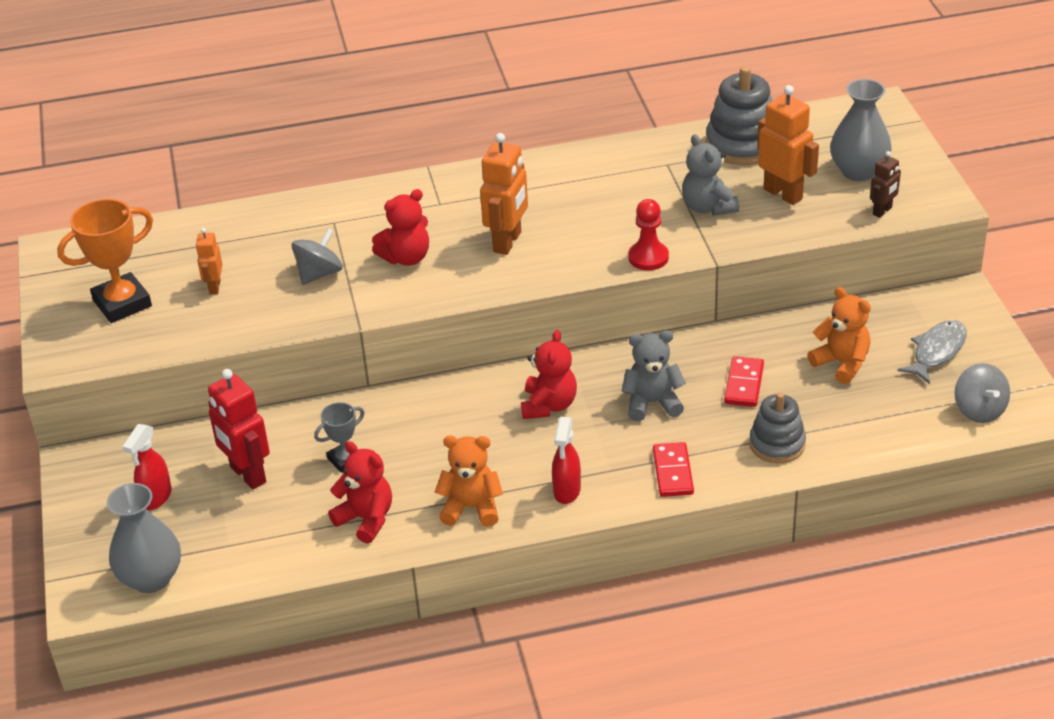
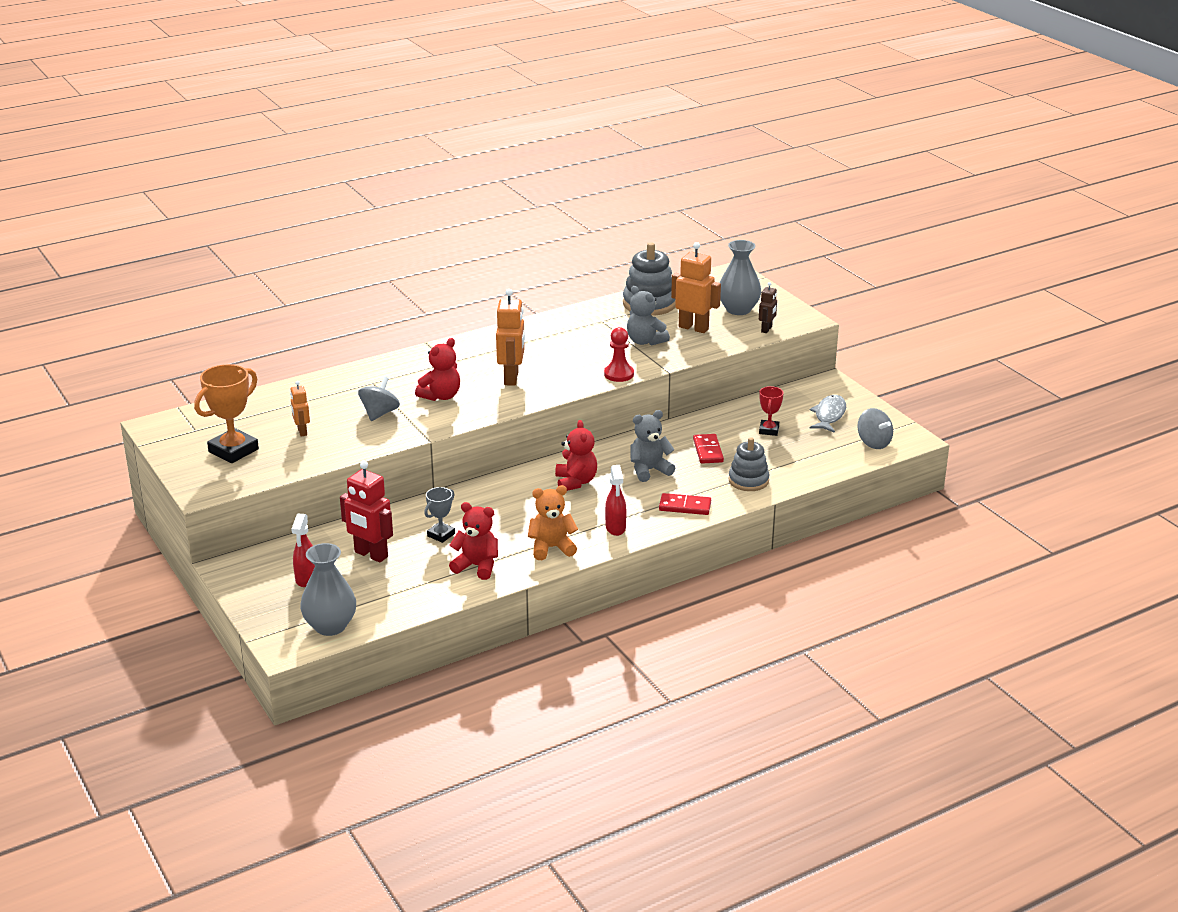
camera: 20 degrees left, 10 degrees down
(673, 472) = (685, 506): red domino -> red domino turned 60 degrees counterclockwise
(841, 363) = (769, 430): orange teddy bear -> red trophy

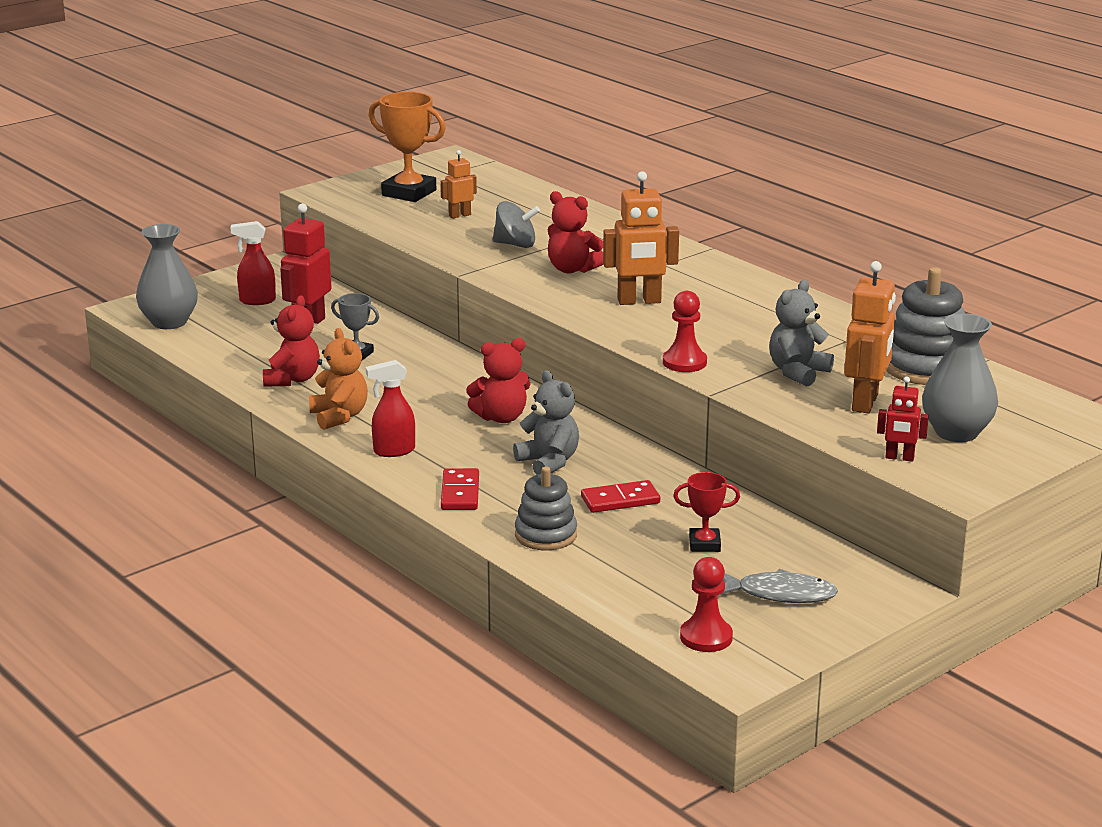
camera: 80 degrees right, 5 degrees down
(766, 329) = (899, 458): brown robot -> red robot
(873, 443) = (706, 637): grey spinning top -> red pawn

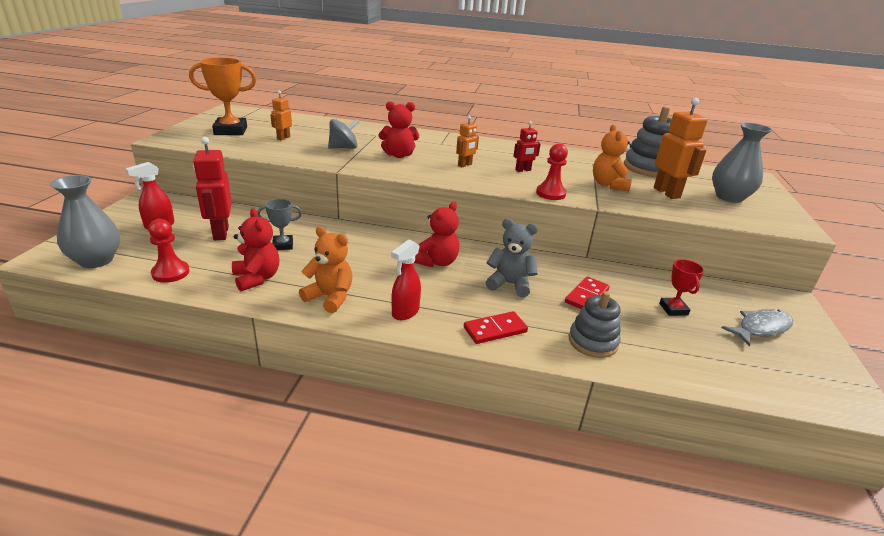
camera: 40 degrees left, 5 degrees up
(460, 493) = (495, 330): red domino -> red domino turned 75 degrees counterclockwise
(639, 301) = (465, 165): orange robot -> orange robot, size x0.56
(704, 544) = (673, 309): red trophy -> red trophy turned 60 degrees counterclockwise
(706, 637) = (795, 382): red pawn -> red pawn (170, 273)
(797, 372) = (608, 185): grey teddy bear -> orange teddy bear
(899, 458) = (742, 218): red robot -> red robot (523, 170)

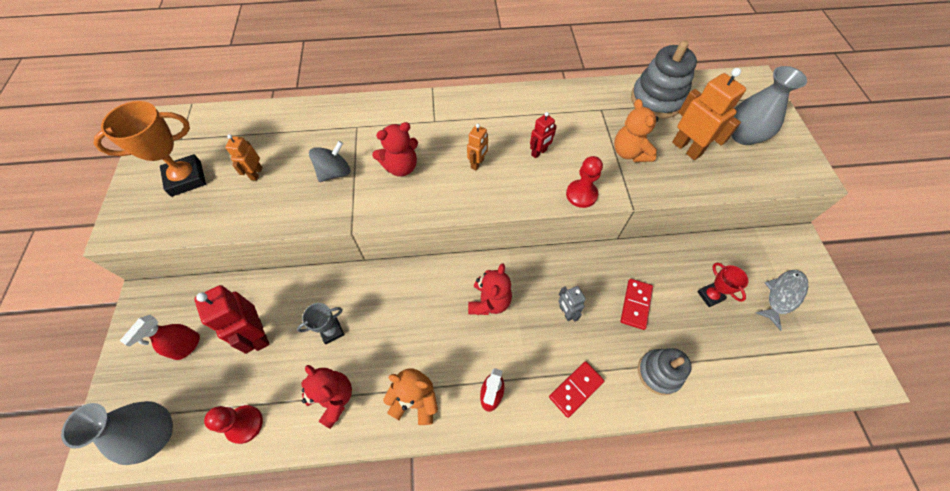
camera: 15 degrees left, 30 degrees up
(510, 284) = (566, 312): grey teddy bear -> grey robot

